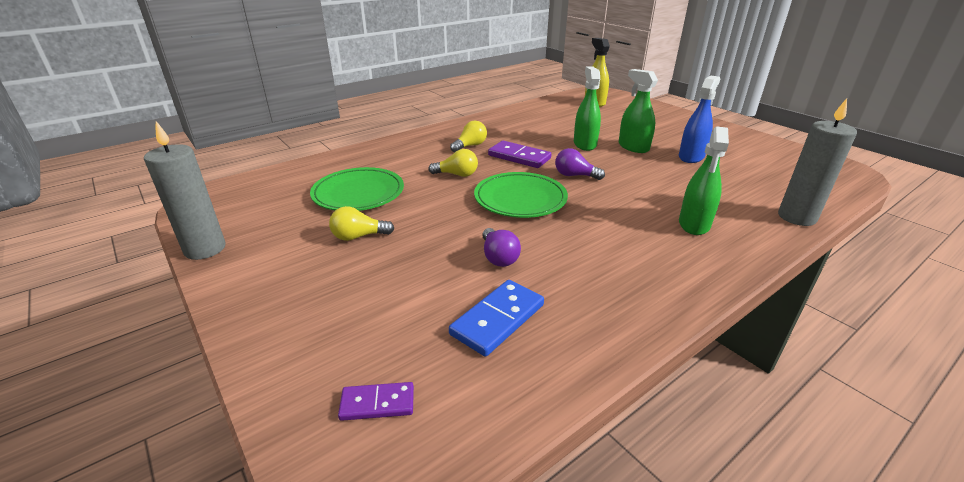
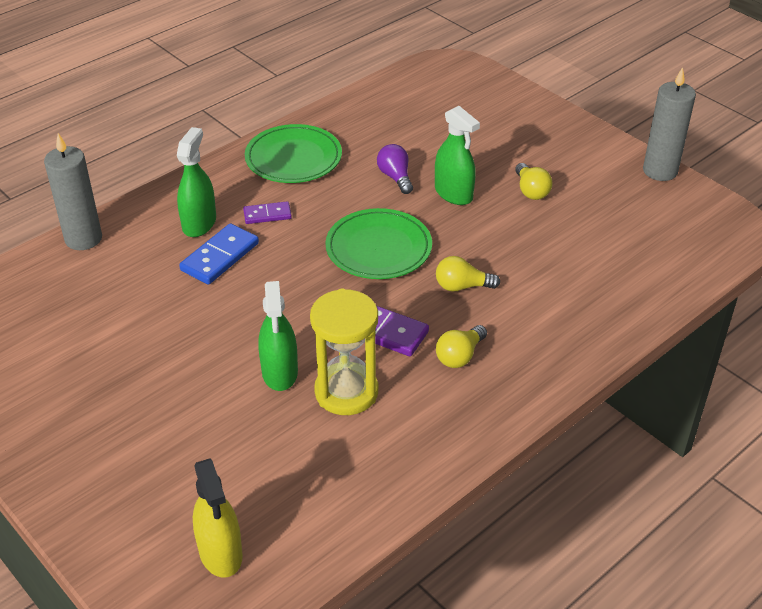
camera: 175 degrees right, 10 degrees up
(358, 193) = (567, 246): green plate -> green plate (293, 158)
(358, 236) = (531, 191): yellow light bulb -> yellow light bulb turned 90 degrees clockwise
(377, 403) = (454, 88): purple domino -> purple domino (267, 215)
(497, 319) = (391, 131): blue domino -> blue domino (220, 257)
(542, 136) = (346, 392): none -> yellow hourglass
(575, 175) = (309, 294): purple light bulb -> none
(633, 147) = (205, 368): green spray bottle -> green spray bottle (453, 193)
(691, 156) = (129, 347): blue spray bottle -> none

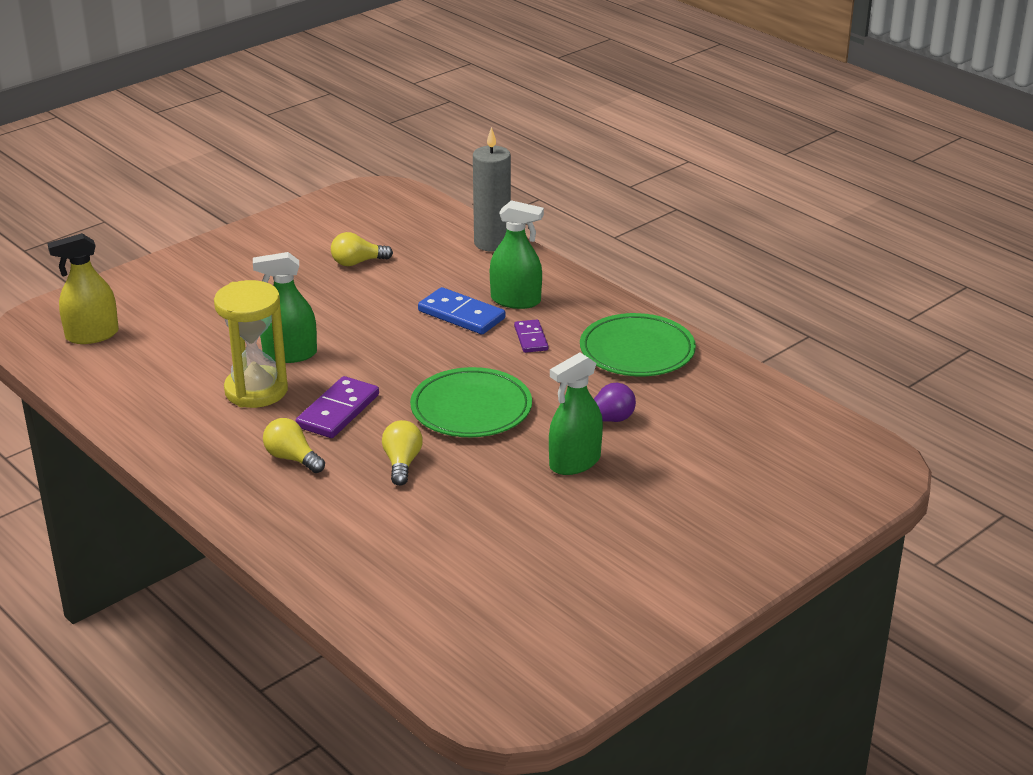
camera: 90 degrees right, 10 degrees down
(531, 191) = (584, 524): yellow light bulb -> yellow light bulb (357, 262)
(660, 171) = (638, 647): grey candle -> none

